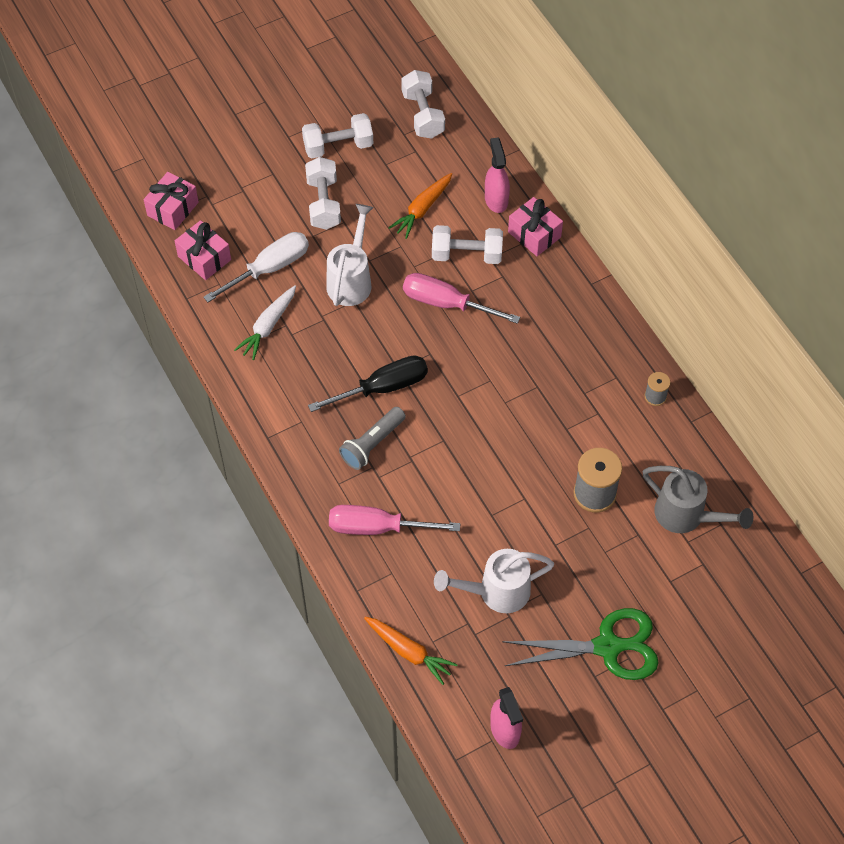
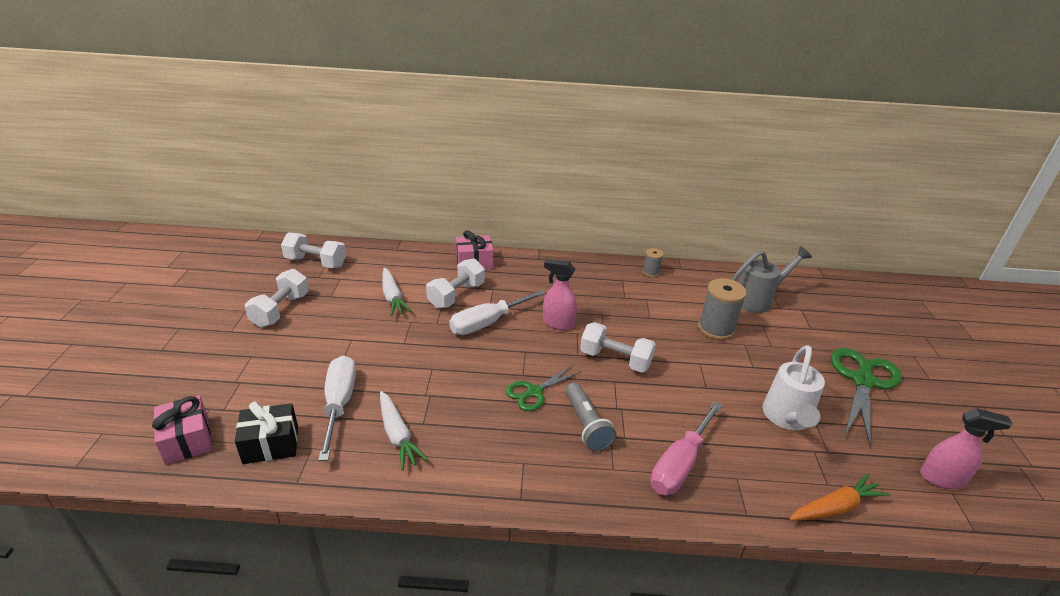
camera: 60 degrees left, 25 degrees down
(204, 258) = (271, 444): pink gift -> black gift
(323, 203) = (320, 342): white dumbbell -> white dumbbell (615, 359)
(351, 280) = (410, 361): white watering can -> none
(382, 388) = (533, 392): black screwdriver -> green scissors
(422, 209) = (392, 297): orange carrot -> white carrot
(447, 303) = (488, 323): pink screwdriver -> white screwdriver
(496, 199) = (427, 264): pink spray bottle -> pink spray bottle (558, 323)

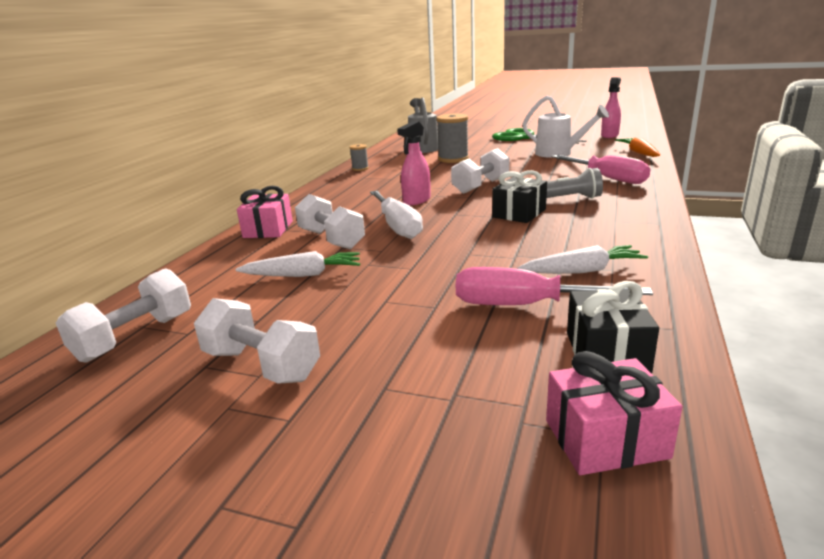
camera: 70 degrees left, 10 degrees down
(339, 404) = (525, 305): white screwdriver -> pink screwdriver
(533, 392) = (519, 213): green scissors -> black gift

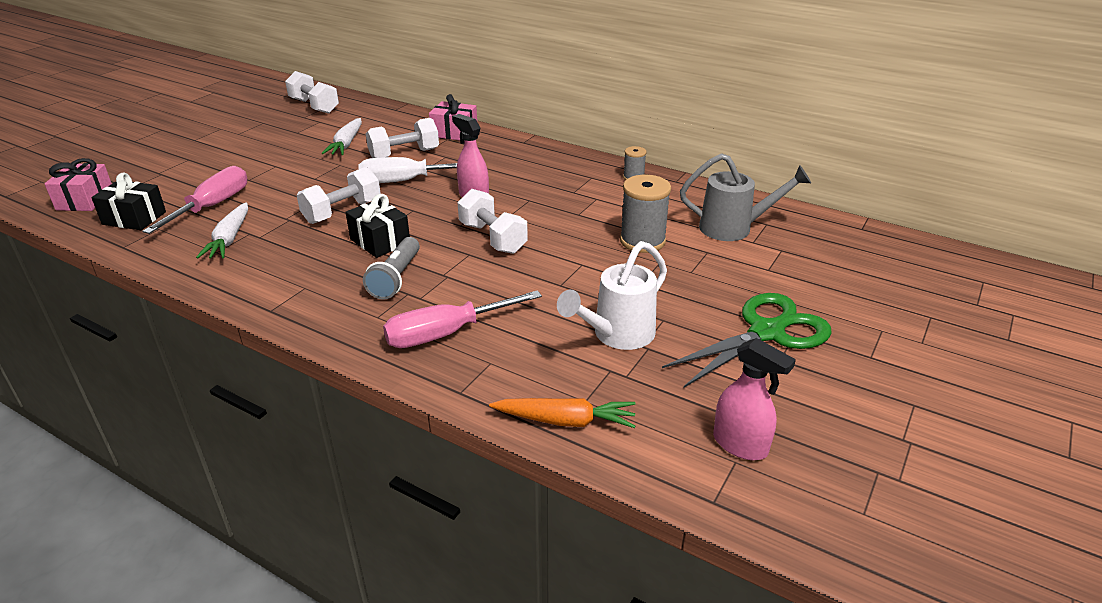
camera: 100 degrees right, 10 degrees up
(261, 365) = (246, 134): white dumbbell -> white dumbbell (342, 212)

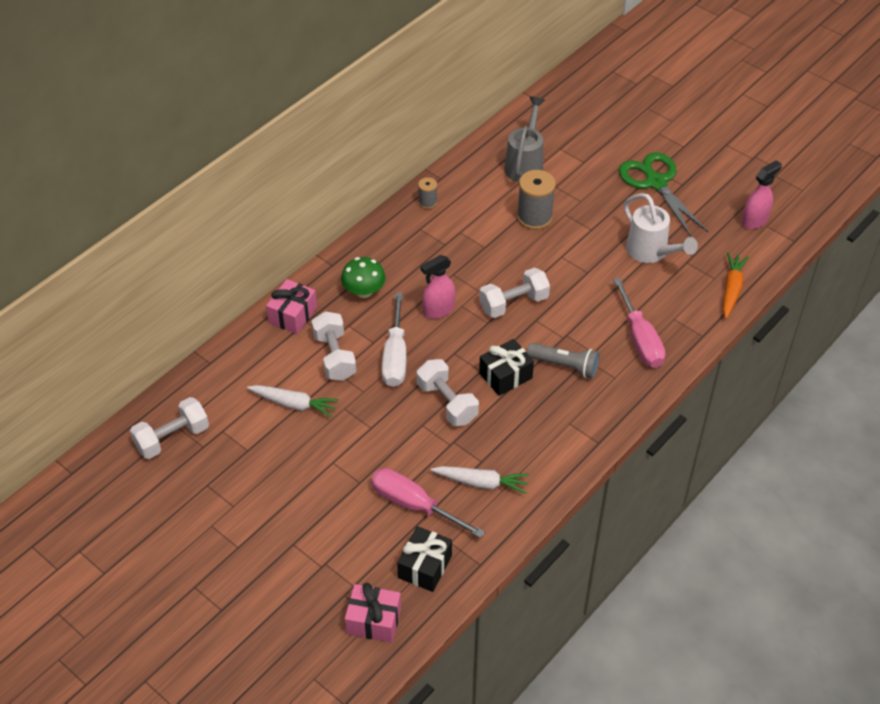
camera: 80 degrees left, 15 degrees up
(492, 159) = (364, 291): none -> green mushroom

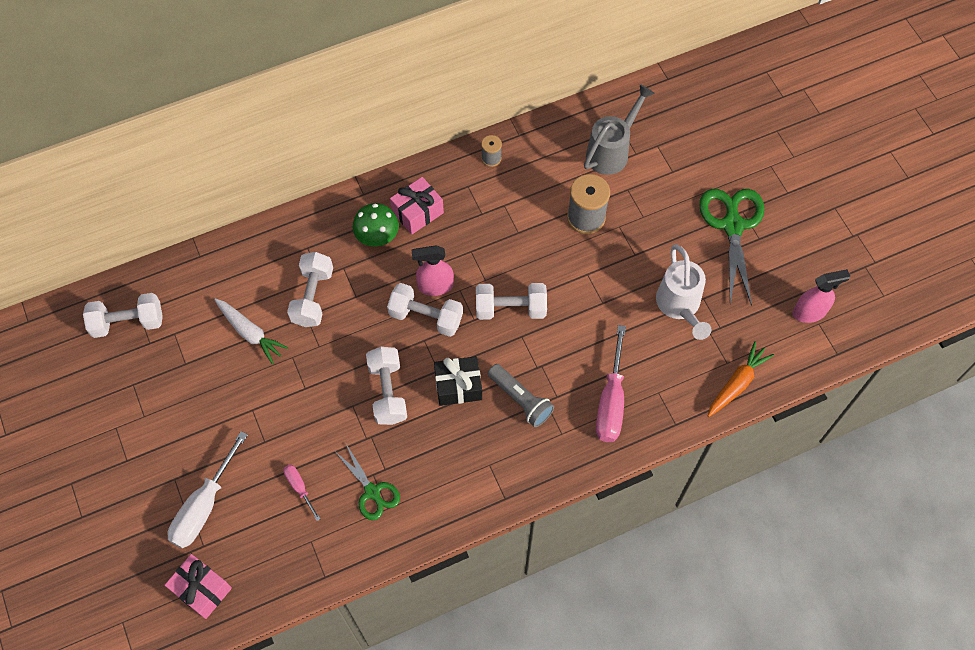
camera: 25 degrees right, 15 degrees up
(293, 315) = (299, 235): pink gift -> pink gift (417, 212)
(395, 356) = (368, 320): white screwdriver -> white screwdriver (204, 505)
(414, 505) = (299, 488): pink screwdriver -> pink screwdriver, size x0.51
(425, 566) = (275, 556): black gift -> none
(445, 335) = (426, 317): none -> white dumbbell
(481, 483) = (372, 492): white carrot -> green scissors

